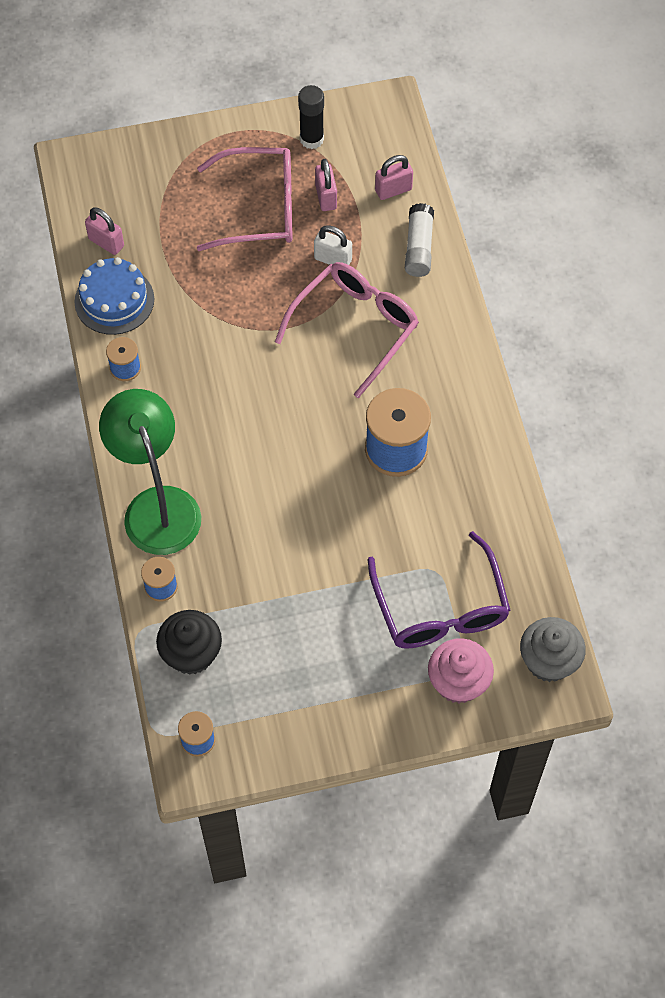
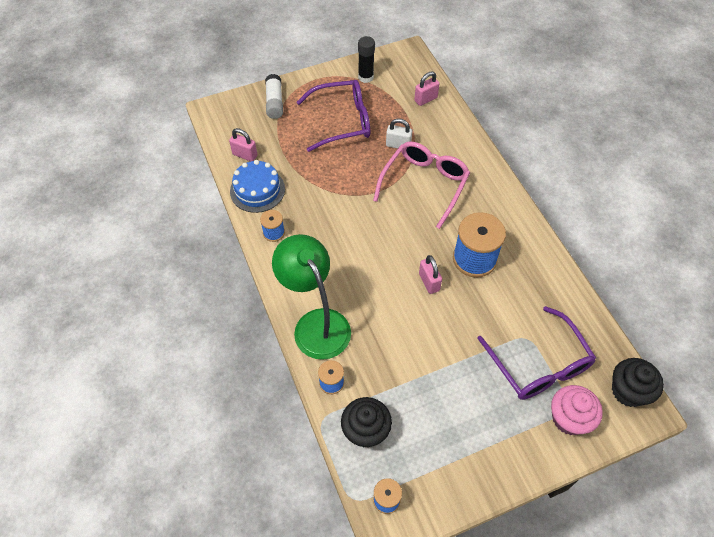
camera: 10 degrees left, 5 degrees down
(259, 208) = (342, 121): pink glasses -> purple glasses
(326, 197) = (383, 109): pink padlock -> pink padlock (429, 282)
(419, 247) = (452, 130): white glue stick -> white glue stick (274, 102)
(548, 661) = (628, 391): grey cupcake -> black cupcake

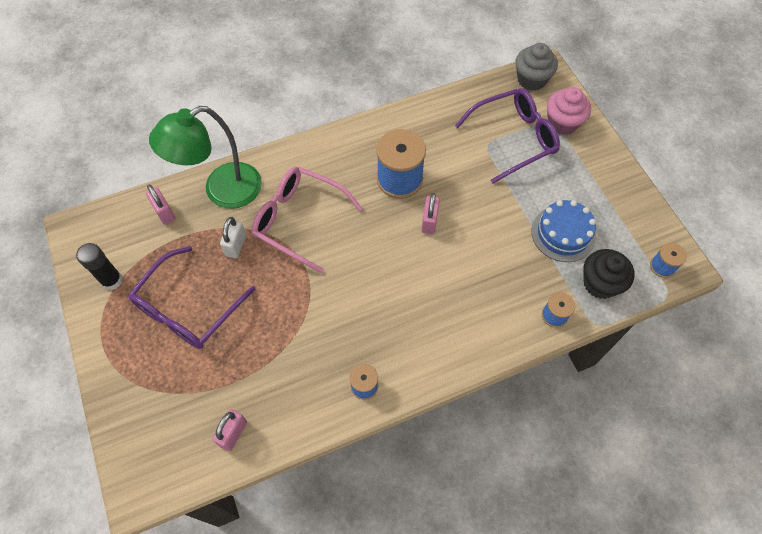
camera: 90 degrees left, 5 degrees up
(257, 190) = (296, 411): blue cake -> blue cake (563, 233)
(274, 102) = (138, 399): white glue stick -> none
(316, 324) = (487, 332): green lamp -> green lamp (222, 191)
(342, 121) = (188, 308): purple glasses -> purple glasses turned 135 degrees counterclockwise
(429, 282) = (429, 222): pink padlock -> pink padlock turned 60 degrees counterclockwise
(628, 391) = (531, 79): black cupcake -> grey cupcake

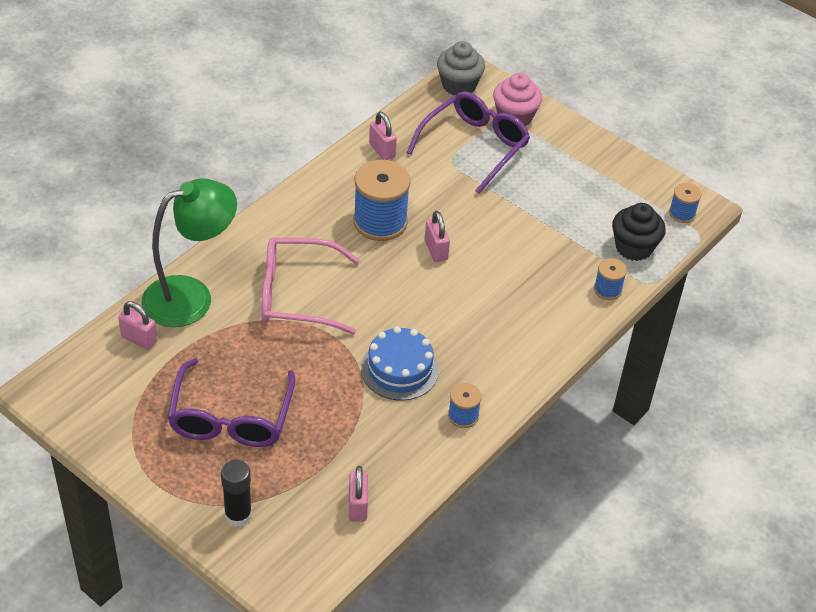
camera: 30 degrees left, 15 degrees down
(112, 280) = (124, 423): black glue stick -> black glue stick (238, 515)
(222, 191) = (191, 296): green lamp -> green lamp turned 150 degrees counterclockwise
(236, 245) = (243, 341): white padlock -> none
(437, 116) = (382, 150): none -> pink padlock
(563, 233) = (574, 216): blue cake -> blue cake (399, 369)

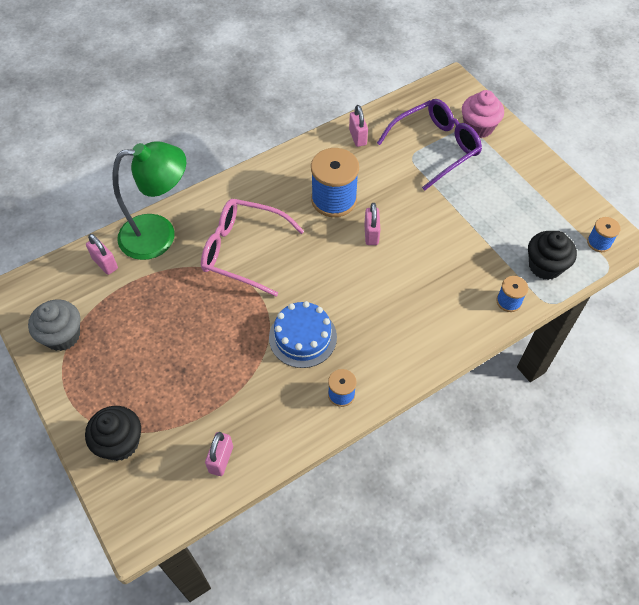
camera: 20 degrees right, 10 degrees up
(231, 417) = (149, 350): purple glasses -> none
(238, 515) = (120, 443): black glue stick -> black cupcake
(459, 85) = (440, 92): grey cupcake -> grey cupcake (62, 335)

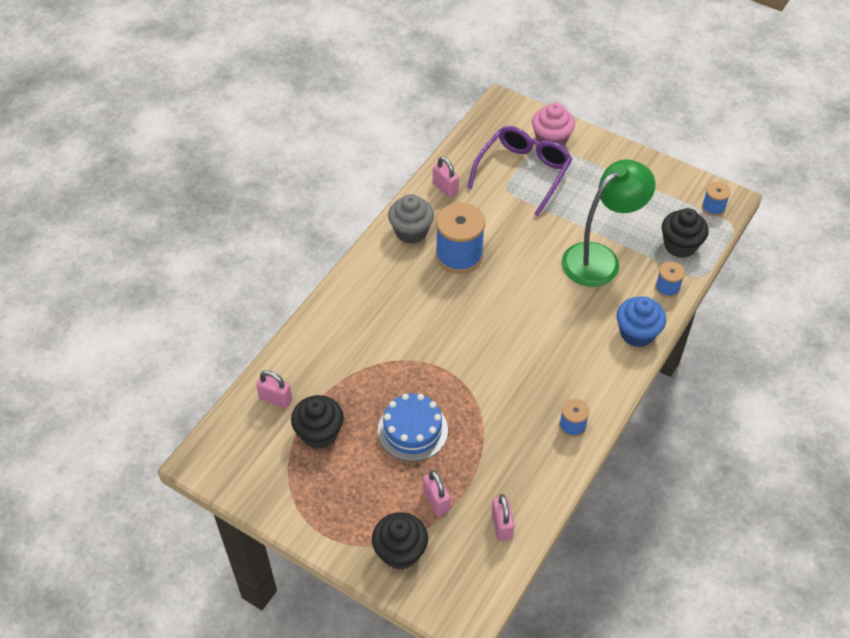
camera: 25 degrees left, 5 degrees down
(62, 335) = (279, 482): grey cupcake -> grey cupcake (411, 231)
(121, 307) = (319, 433): none -> black cupcake
(159, 235) = (312, 351): green lamp -> green lamp (600, 258)
(243, 251) = (403, 335): pink glasses -> none
(302, 337) = (508, 391): blue cake -> blue cake (412, 430)
(371, 234) = (513, 274): pink padlock -> pink padlock (436, 501)
(454, 332) = (637, 333): none -> blue cupcake

